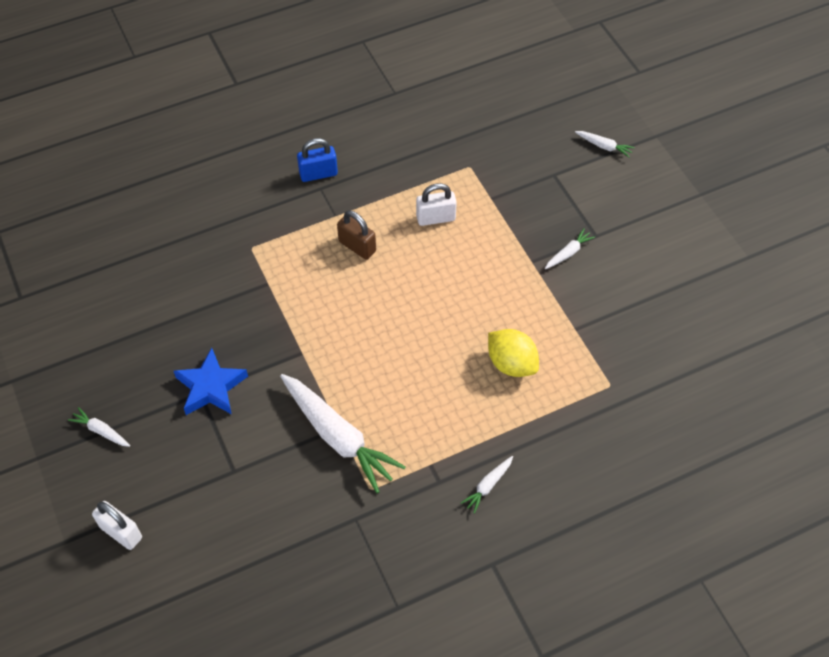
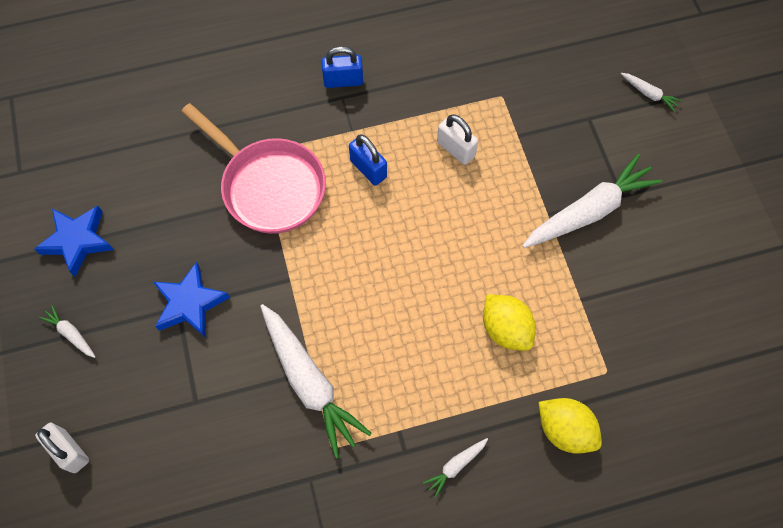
camera: 10 degrees right, 10 degrees up
(90, 349) = (77, 241): none -> blue star
(266, 275) = (269, 186): none -> pink pan
(357, 246) = (368, 169): brown padlock -> blue padlock
(436, 218) = (456, 149): white padlock -> white padlock turned 45 degrees clockwise
(568, 253) = (589, 211): white carrot -> white carrot, size x2.28
(581, 439) = (565, 430): none -> yellow lemon

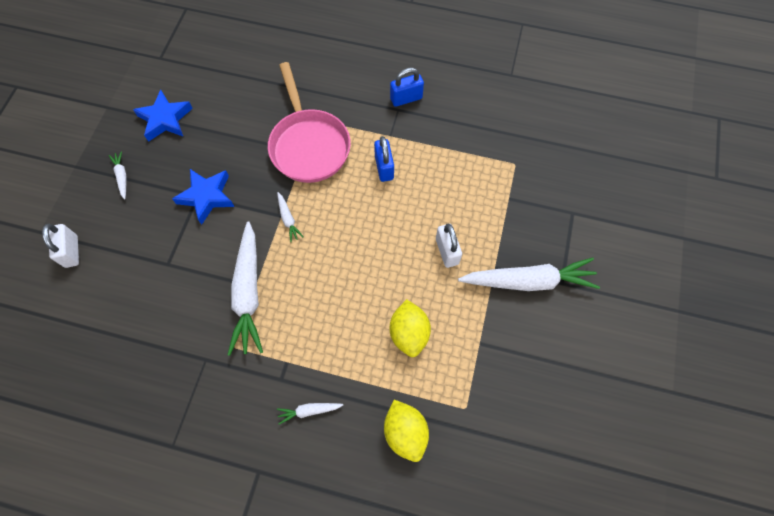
camera: 30 degrees right, 0 degrees up
(343, 81) = (406, 98): blue padlock -> blue padlock turned 45 degrees counterclockwise
(456, 149) = (456, 185): white padlock -> white padlock (447, 251)
(649, 94) = (633, 218): white carrot -> white carrot (288, 219)

